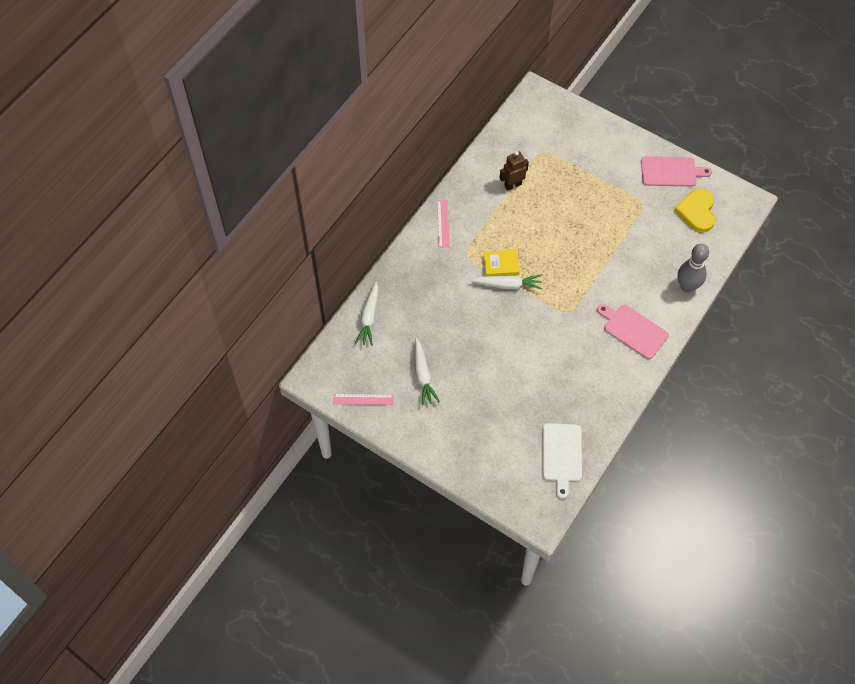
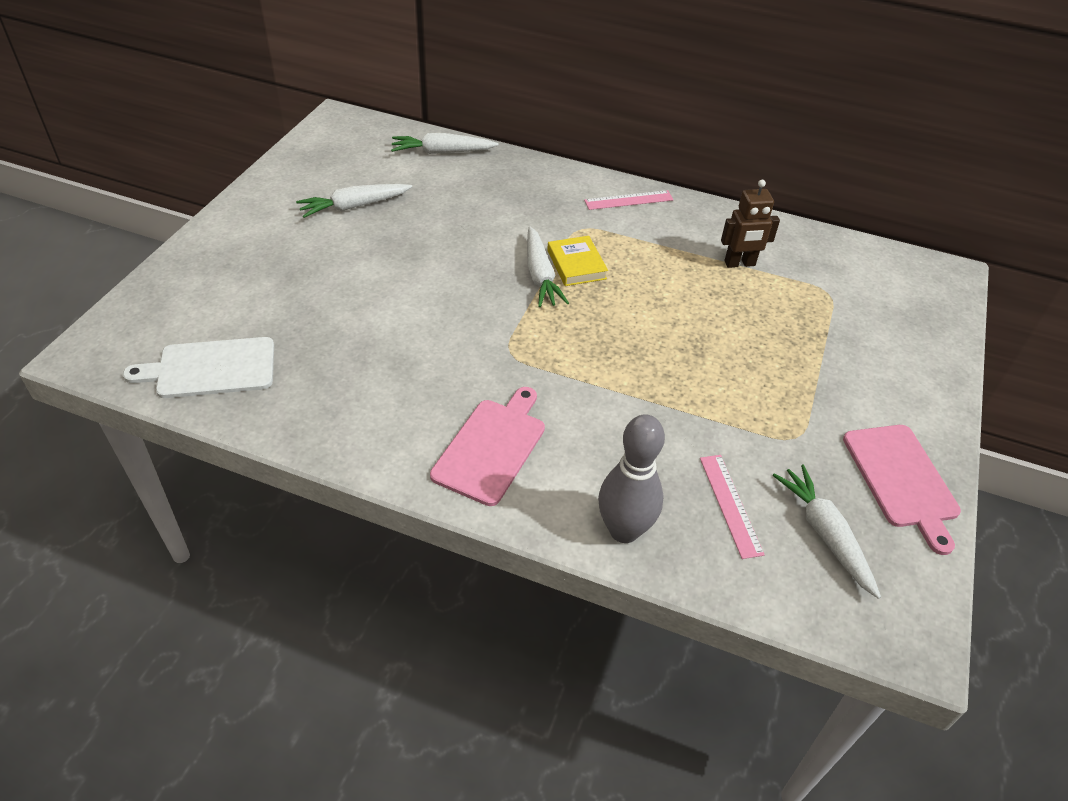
camera: 75 degrees right, 15 degrees down
(363, 399) = (309, 160): pink ruler -> pink ruler (730, 504)
(513, 185) = (739, 264): brown robot -> brown robot turned 120 degrees clockwise
(697, 212) = (825, 534): yellow heart -> white carrot

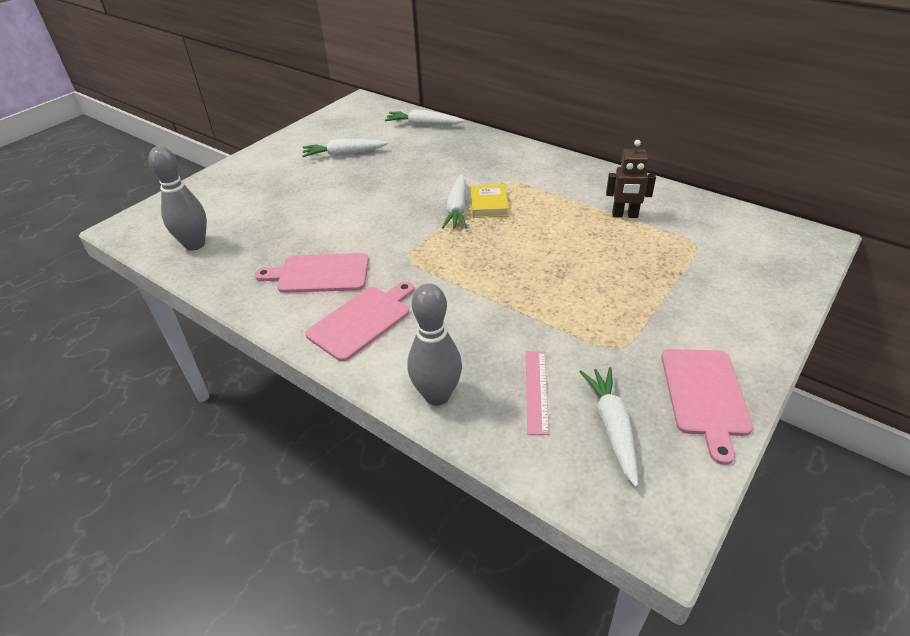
camera: 20 degrees right, 5 degrees down
(211, 368) = (195, 244): white cutting board -> grey bowling pin
(406, 389) = (319, 273): none -> pink cutting board
(628, 200) = (551, 164): pink ruler -> none

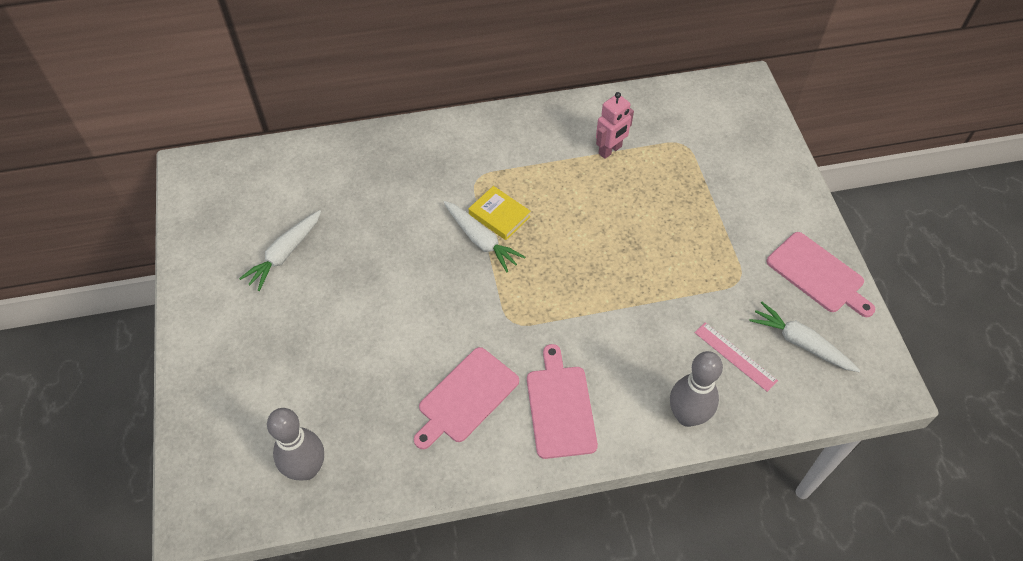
camera: 50 degrees left, 15 degrees up
(423, 125) = (310, 159): white carrot -> none
(625, 215) = (610, 150): brown robot -> pink robot

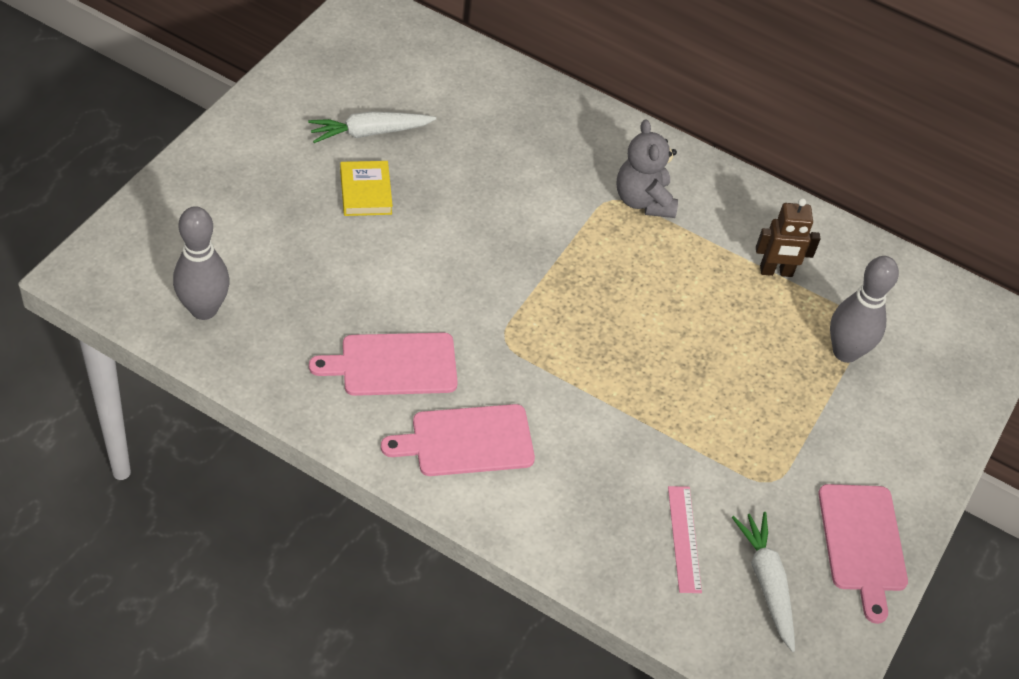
camera: 35 degrees right, 5 degrees down
(481, 240) = (555, 252): white carrot -> none
(495, 165) = (643, 201): none -> grey teddy bear
(499, 215) = (597, 245): yellow book -> yellow book (366, 192)
(560, 407) = (466, 441): pink cutting board -> pink cutting board turned 135 degrees counterclockwise
(610, 150) = (776, 272): pink robot -> brown robot
(687, 416) = (575, 546): grey bowling pin -> grey bowling pin (845, 352)

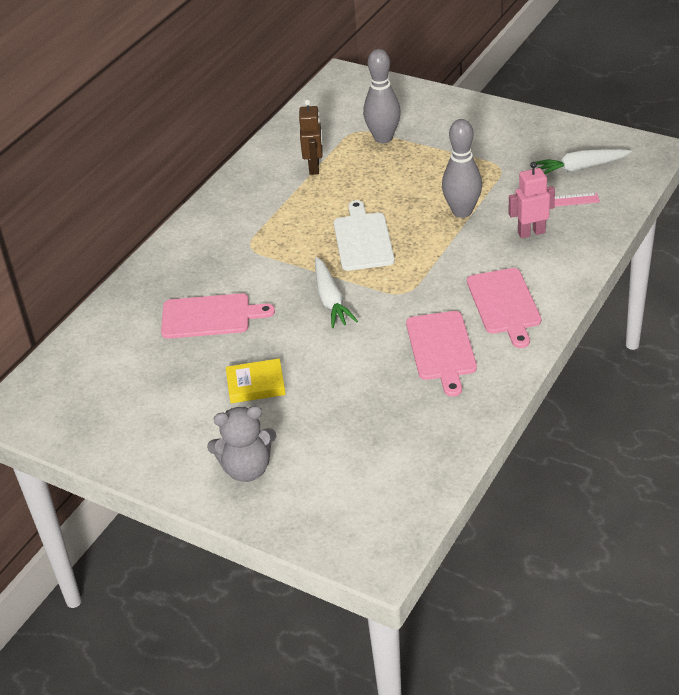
camera: 80 degrees left, 10 degrees down
(204, 309) = (406, 469): grey bowling pin -> grey bowling pin (462, 211)
(369, 133) = (182, 390): white carrot -> white carrot (331, 300)
(614, 495) = (531, 232): none -> pink robot
(616, 309) = (363, 239): none -> white cutting board
(643, 201) = (250, 231): grey teddy bear -> grey teddy bear (247, 469)
(862, 543) = (537, 132): pink cutting board -> pink cutting board (210, 316)

